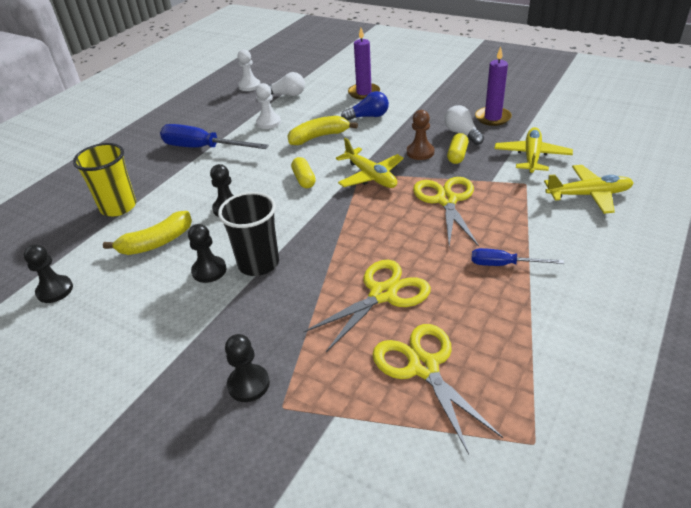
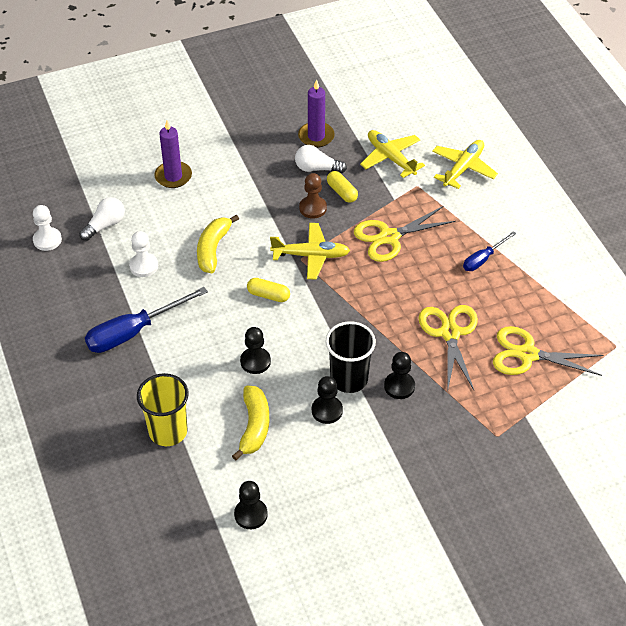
camera: 55 degrees left, 10 degrees up
(248, 384) = (464, 443): black pawn -> black pawn (399, 386)
(368, 116) = (219, 200): blue light bulb -> none
(446, 200) = (389, 237): yellow scissors -> yellow scissors turned 60 degrees counterclockwise

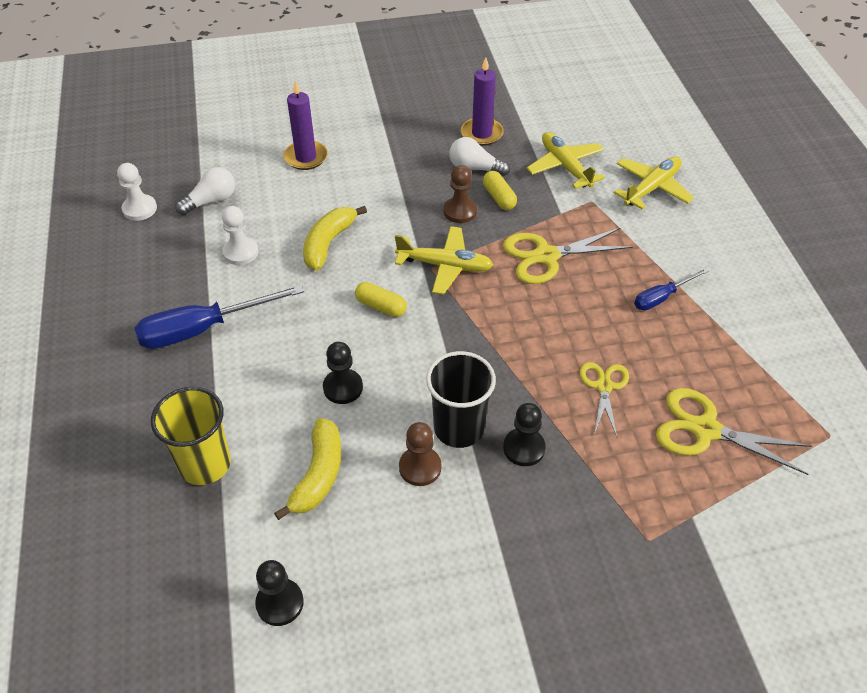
camera: 10 degrees right, 0 degrees up
(327, 410) = (420, 467): black pawn -> brown pawn
(450, 333) = (604, 386): yellow scissors -> yellow scissors, size x0.63

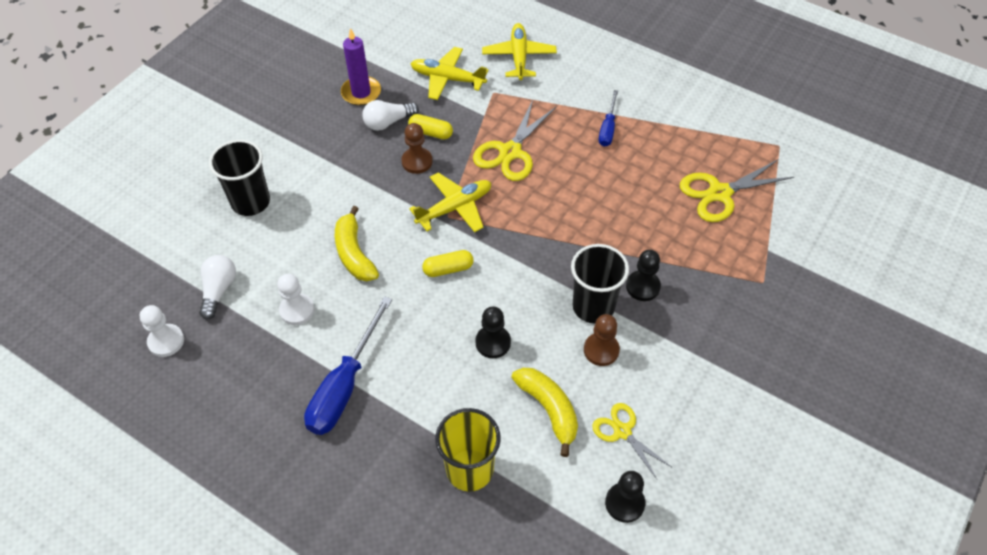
camera: 45 degrees left, 5 degrees up
(306, 157) = (250, 202): purple candle -> black cup
(604, 386) = (640, 211): yellow scissors -> yellow scissors (622, 431)

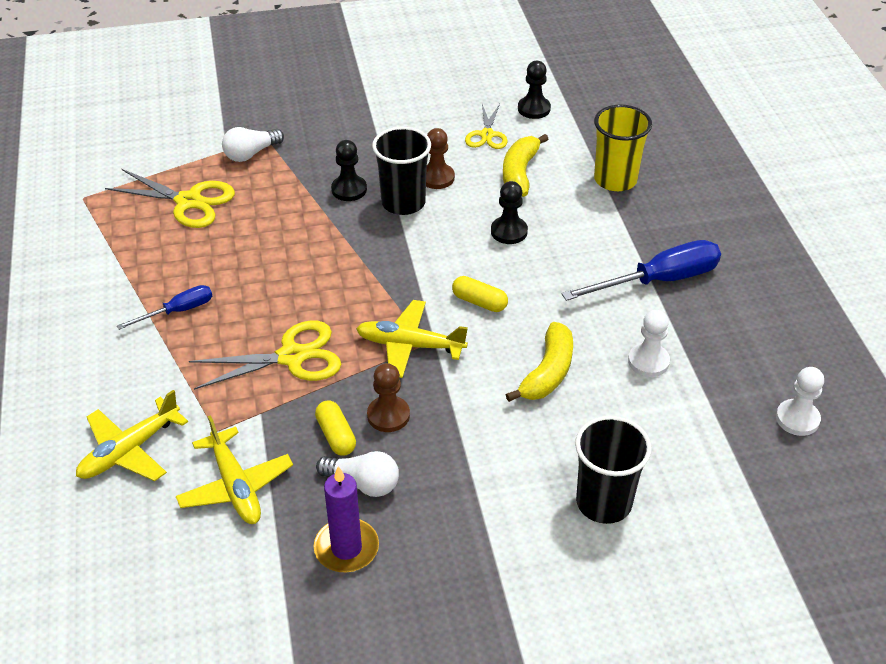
camera: 135 degrees left, 10 degrees down
(219, 290) = (711, 430): white light bulb -> white light bulb (251, 154)

